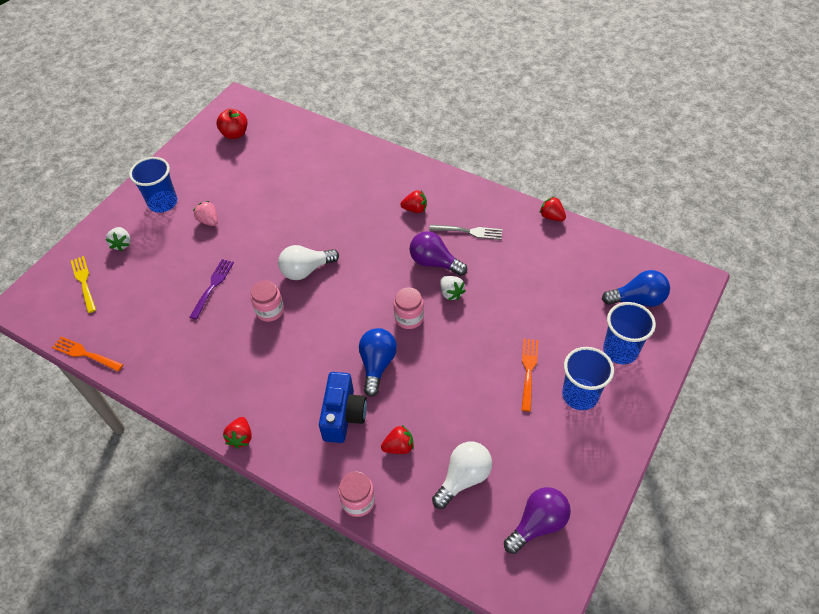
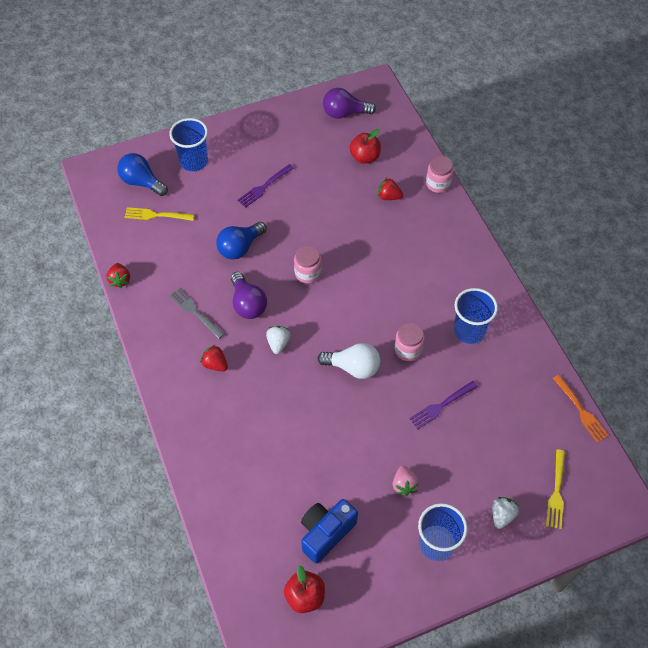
camera: 145 degrees left, 5 degrees up
(241, 437) = (489, 266): red strawberry -> none
(343, 416) = (409, 236): blue camera -> blue camera (326, 533)
(377, 365) = (359, 255): blue light bulb -> blue light bulb (240, 247)
(451, 293) = (260, 271): white strawberry -> white strawberry (278, 343)
(463, 478) = (364, 157): white light bulb -> red apple
(528, 371) = (264, 186): orange fork -> purple fork
(580, 395) = (249, 154): blue cup -> blue cup (469, 331)
(588, 281) = (157, 215): none -> yellow fork

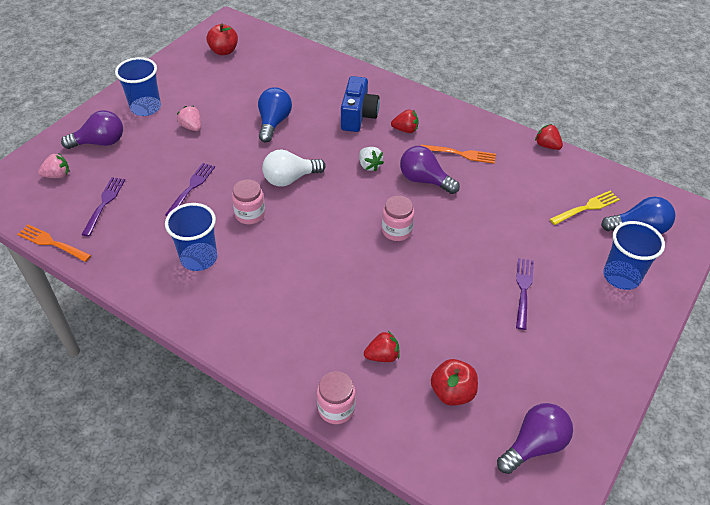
camera: 145 degrees right, 10 degrees down
(195, 312) = (460, 154): grey fork -> orange fork
(240, 247) = (481, 220): blue light bulb -> blue light bulb (274, 123)
(326, 533) = (233, 81): blue camera -> blue camera (358, 116)
(502, 515) = (100, 142): white strawberry -> purple light bulb
(524, 429) = (104, 204): none -> purple fork
(556, 491) = (57, 175): yellow fork -> pink strawberry

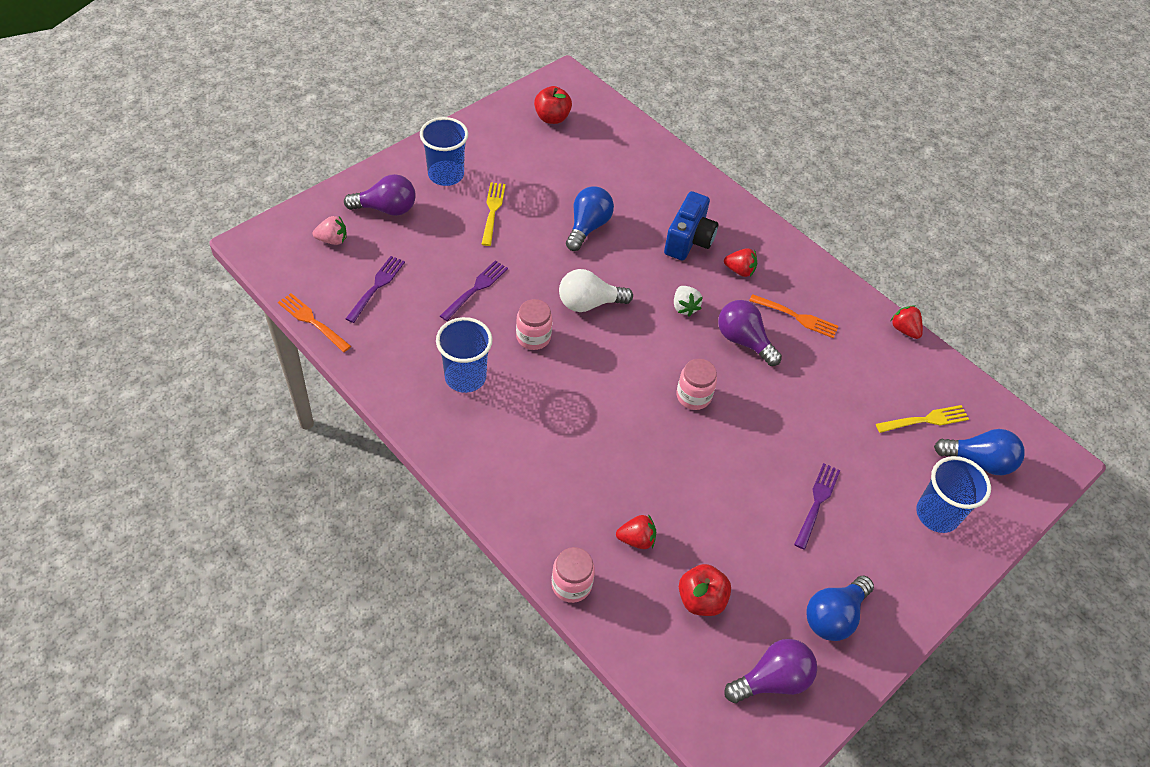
camera: 10 degrees right, 5 degrees up
(192, 127) = (492, 211): pink strawberry -> yellow fork
(567, 378) = (834, 616): none -> blue light bulb

